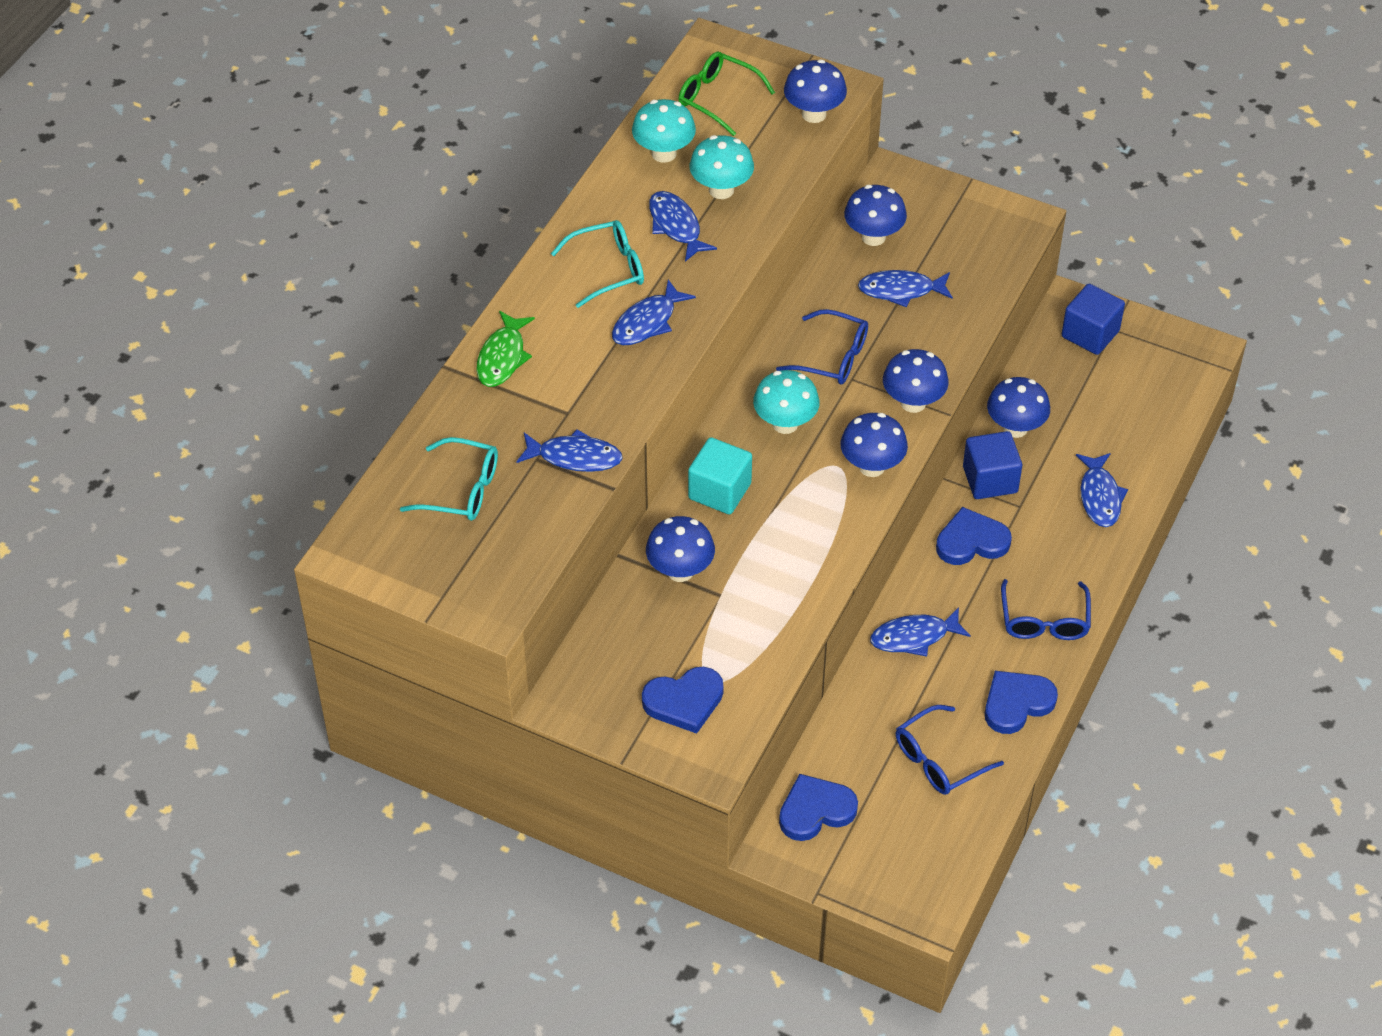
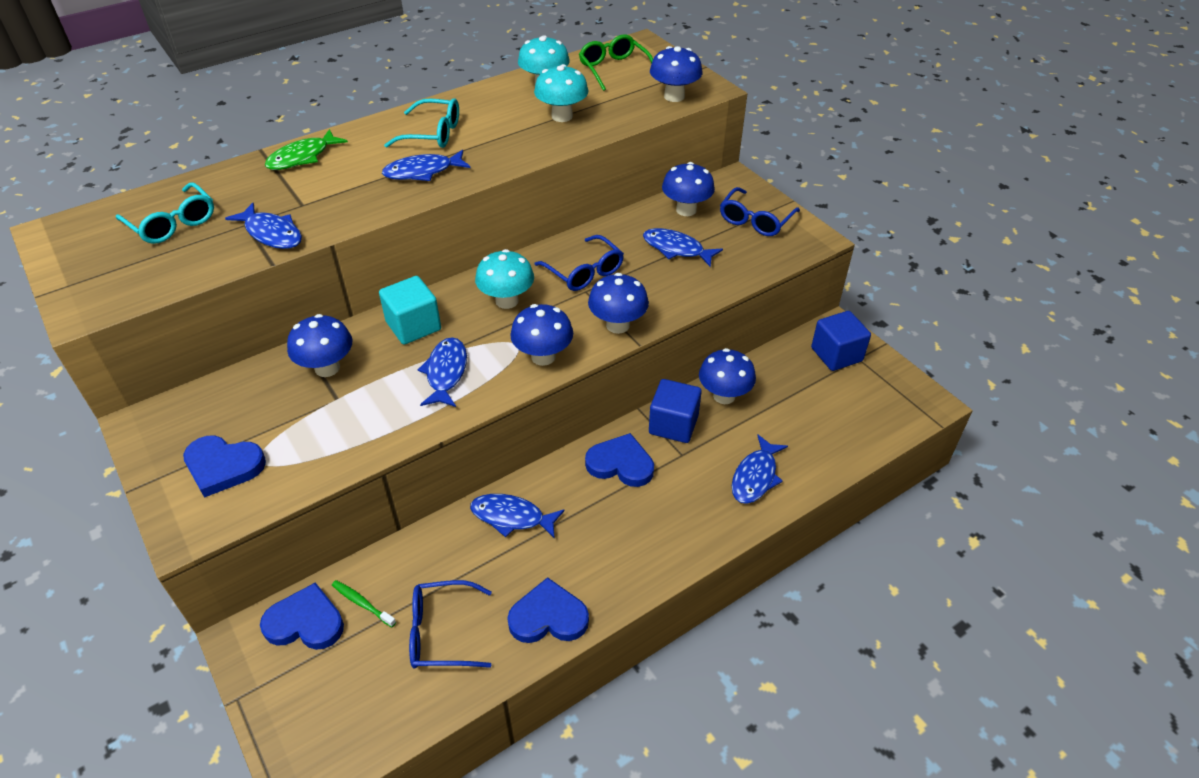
camera: 30 degrees right, 5 degrees down
(676, 226) = (507, 126): blue fish -> blue fish (446, 373)
(849, 772) = (362, 603): none -> green toothbrush
(1044, 620) = (630, 556): blue glasses -> blue glasses (755, 220)

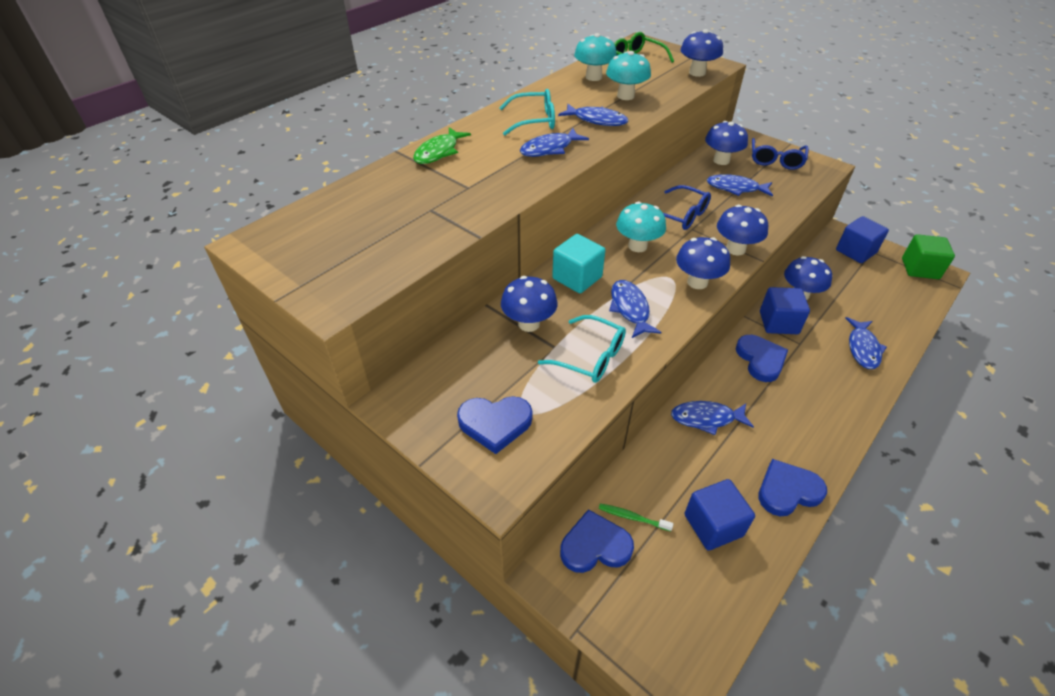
camera: 15 degrees left, 0 degrees up
(173, 223) = (363, 219): turquoise glasses -> turquoise glasses (590, 357)
(272, 233) = (459, 213): blue fish -> blue fish (596, 120)
(441, 632) = (713, 525): blue glasses -> blue cube
(620, 464) = (760, 360): blue heart -> blue heart turned 75 degrees clockwise
(906, 392) = (920, 269): none -> green cube

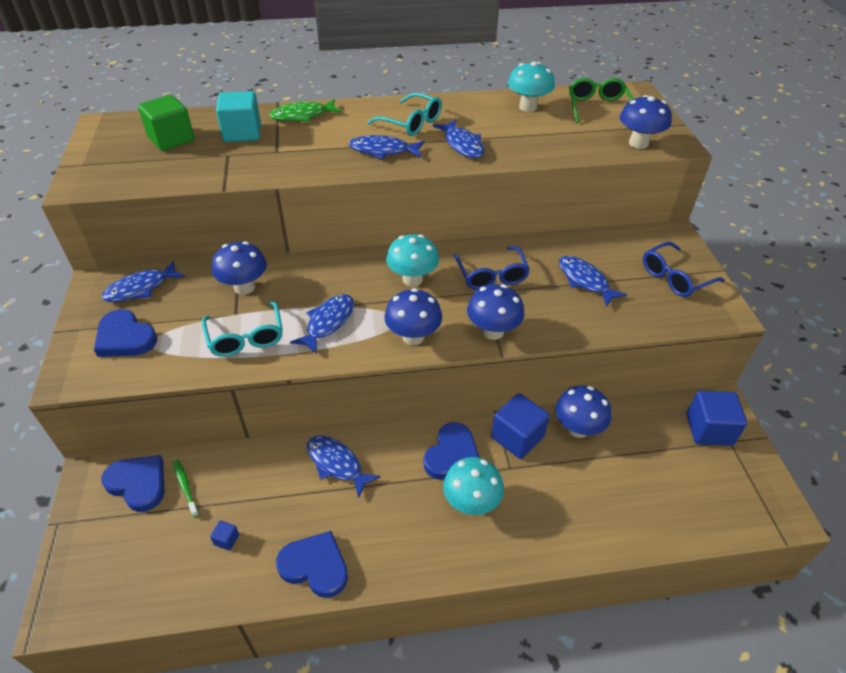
camera: 40 degrees right, 0 degrees up
(577, 278) = (327, 275): turquoise cube -> turquoise cube (242, 133)
(625, 96) = (526, 135): turquoise mushroom -> turquoise mushroom (471, 502)
(713, 525) = (226, 539): blue cube -> blue cube, size x0.43
(721, 160) = (614, 249): blue mushroom -> none
(863, 348) = (567, 517): blue fish -> blue fish (141, 288)
(920, 269) = (764, 494): green cube -> green cube (171, 139)

